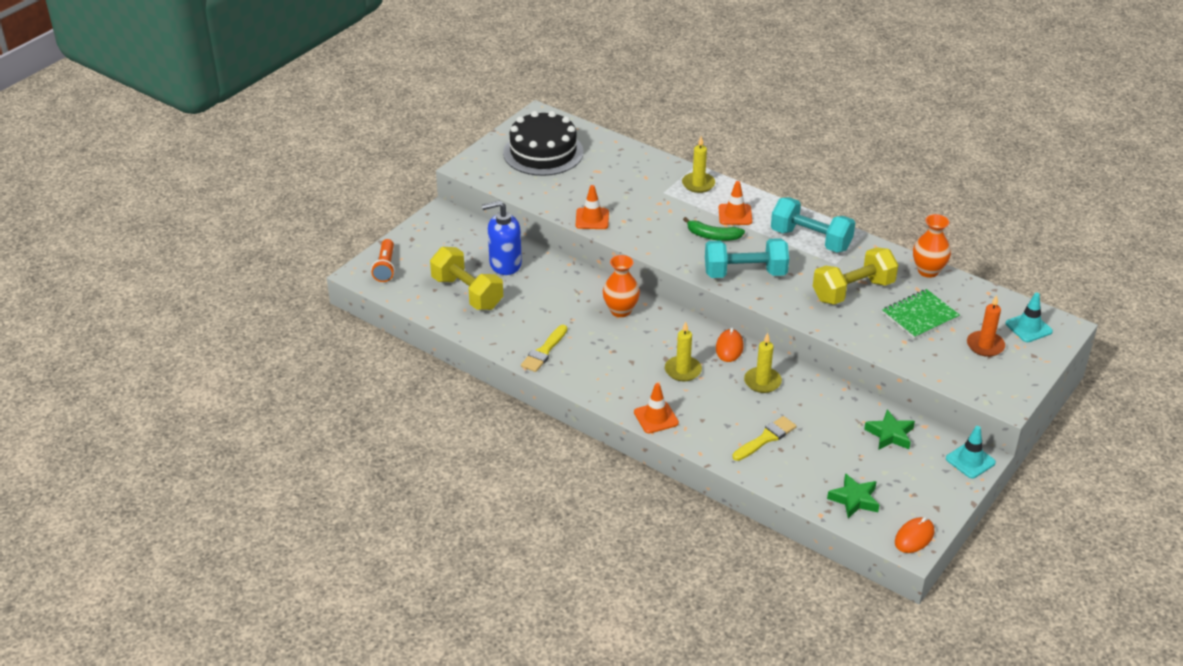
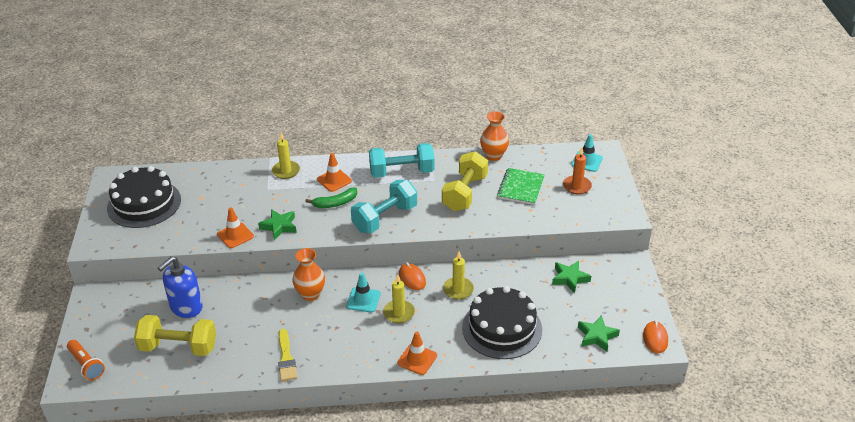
camera: 40 degrees left, 0 degrees up
(638, 231) = (279, 226): none -> green star
(766, 438) = (502, 328): yellow brush -> black cake
(970, 460) = (630, 267): turquoise traffic cone -> turquoise traffic cone (363, 300)

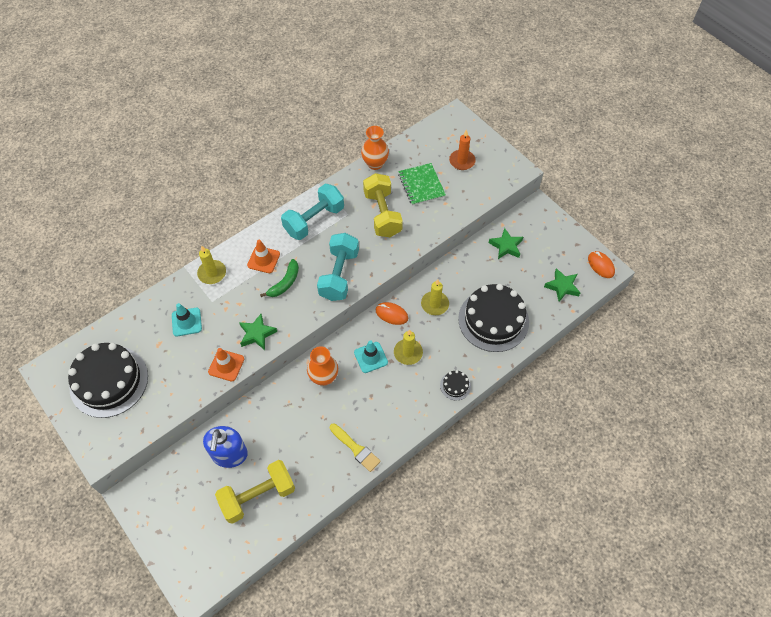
camera: 35 degrees left, 20 degrees up
(86, 365) = (192, 565): orange flashlight -> none
(417, 359) = (455, 386): orange traffic cone -> black cake
(587, 161) = (450, 132): turquoise traffic cone -> turquoise traffic cone (186, 322)

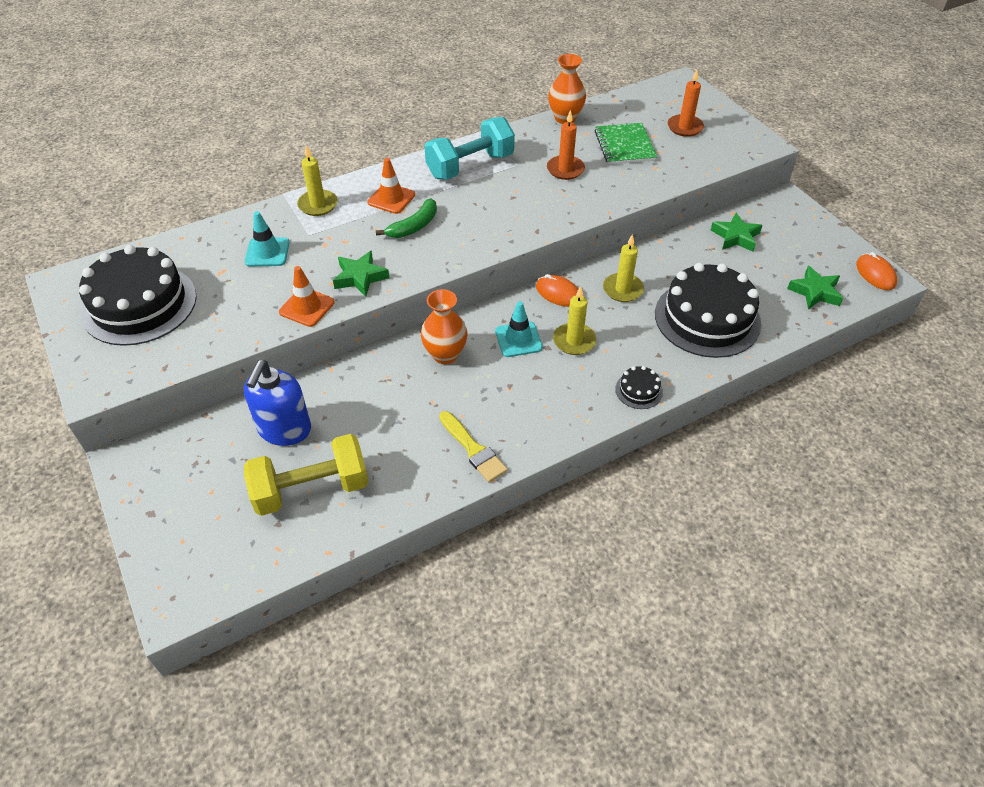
camera: 10 degrees right, 10 degrees down
(339, 275) = (491, 226): turquoise dumbbell -> none
(382, 214) = (565, 169): yellow dumbbell -> orange candle

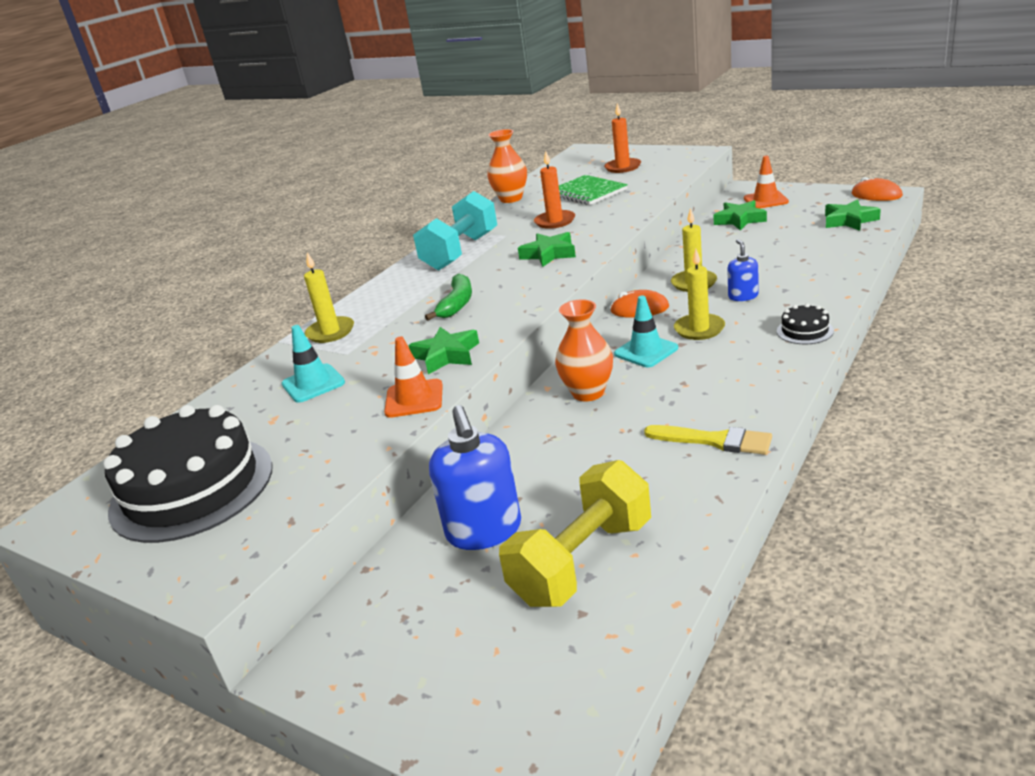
camera: 25 degrees left, 20 degrees down
(391, 198) = (407, 298): orange traffic cone -> orange traffic cone (765, 200)
(522, 208) = (549, 254): none -> green star
(639, 326) = (743, 296): none -> blue soap dispenser
(707, 318) = (791, 268): black cake -> none

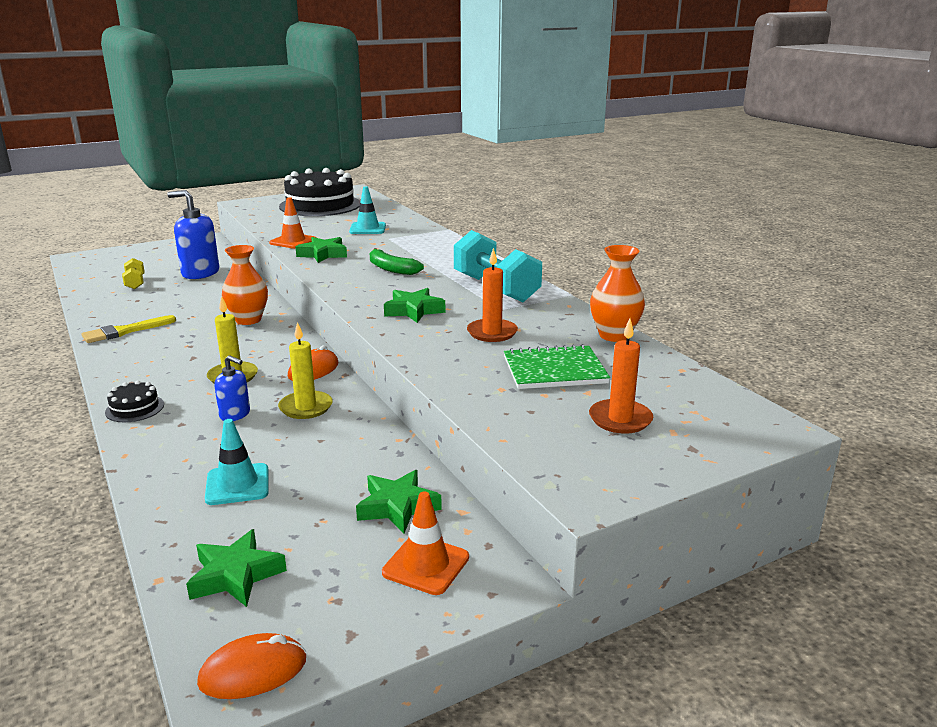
camera: 115 degrees right, 5 degrees down
(330, 332) = (430, 239): yellow candle -> none
(582, 561) = (135, 283): yellow dumbbell -> yellow dumbbell, size x0.49
(646, 351) = (251, 350): turquoise traffic cone -> turquoise traffic cone (237, 484)

